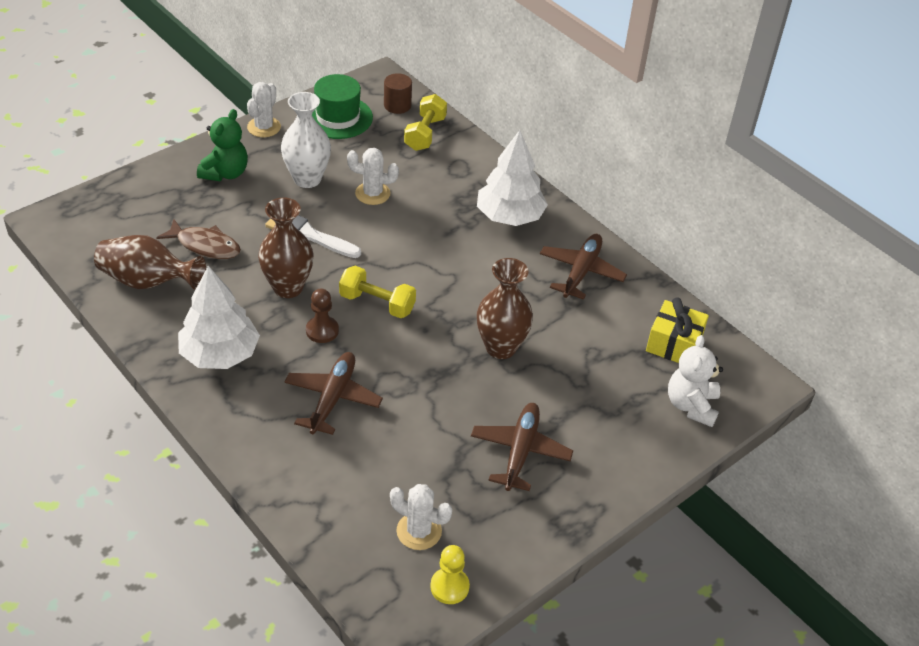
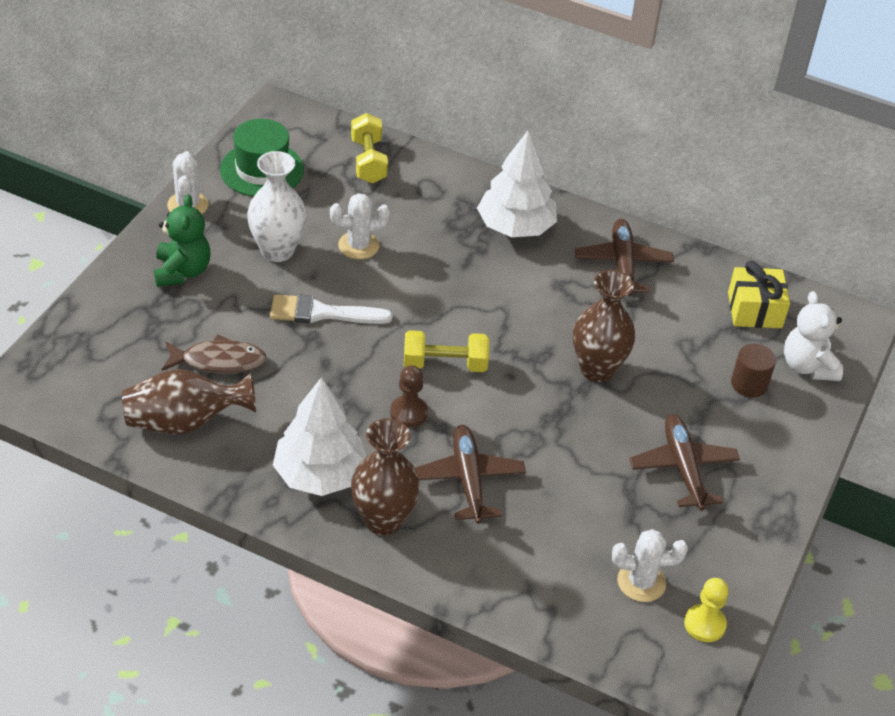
camera: 25 degrees left, 0 degrees up
(288, 287) = (341, 378): brown vase -> brown vase (383, 520)
(397, 105) = (317, 137): brown cylinder -> brown cylinder (749, 384)

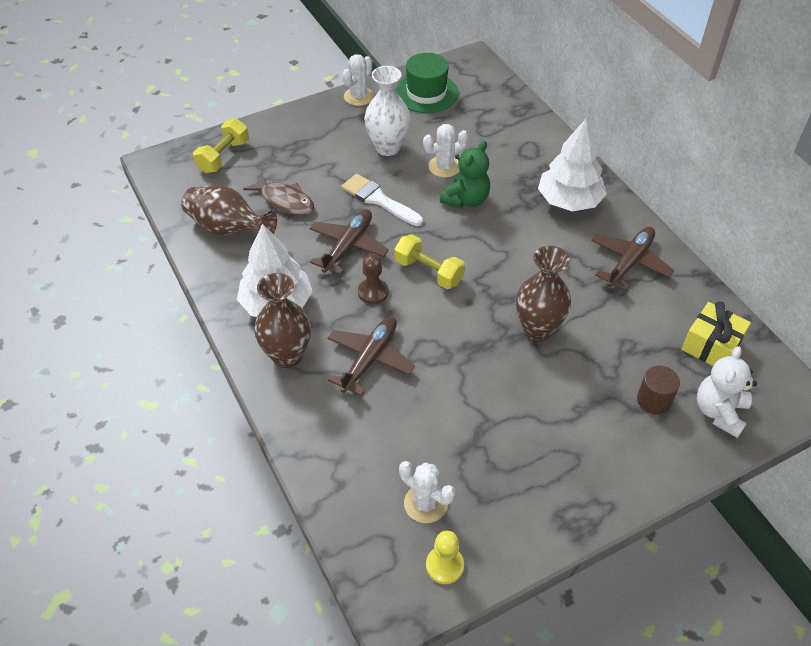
camera: 40 degrees right, 5 degrees up
(182, 271) = (316, 135): green teddy bear -> green teddy bear (466, 199)
(358, 245) = (444, 167): white cactus -> white cactus turned 45 degrees counterclockwise
(368, 161) = (503, 115): yellow dumbbell -> yellow dumbbell (223, 156)
(683, 468) = (538, 436): brown plane -> brown plane (348, 246)

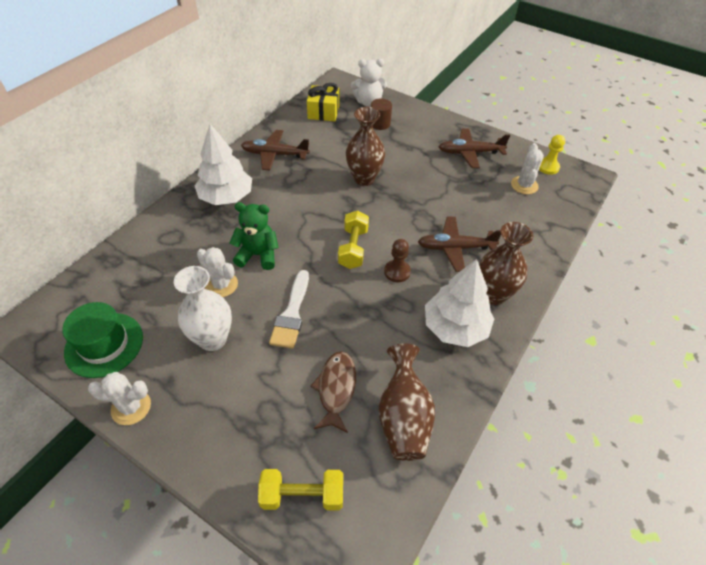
camera: 120 degrees left, 0 degrees up
(348, 246) = (361, 309): brown plane -> brown plane (470, 153)

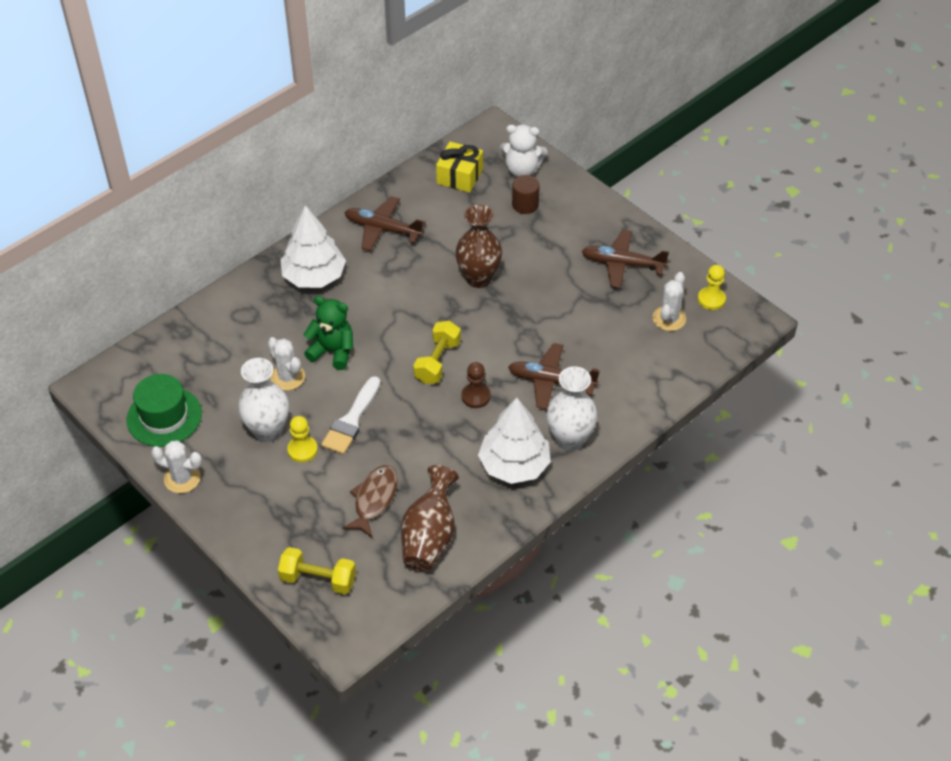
camera: 15 degrees right, 0 degrees up
(251, 351) = (302, 450): none -> yellow pawn
(493, 295) = (569, 439): brown vase -> white vase

